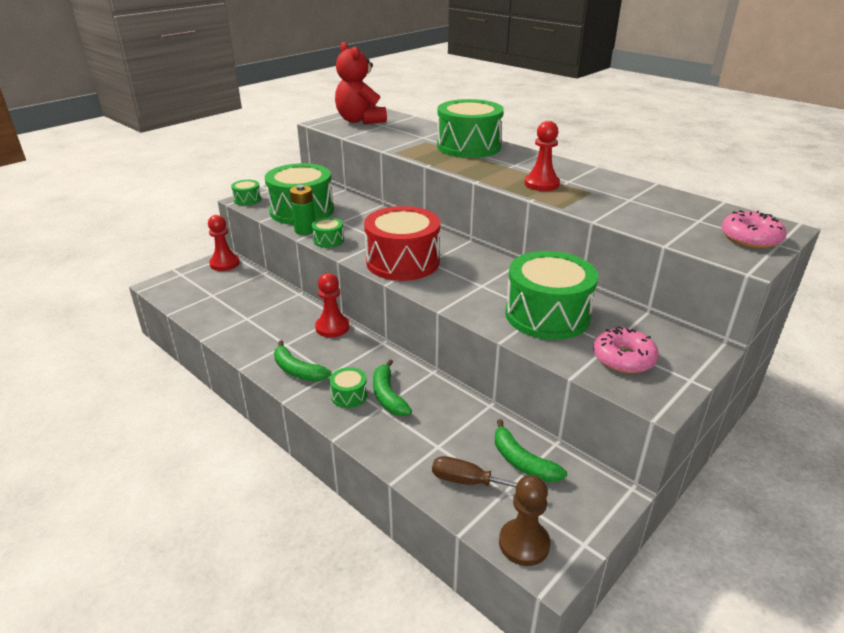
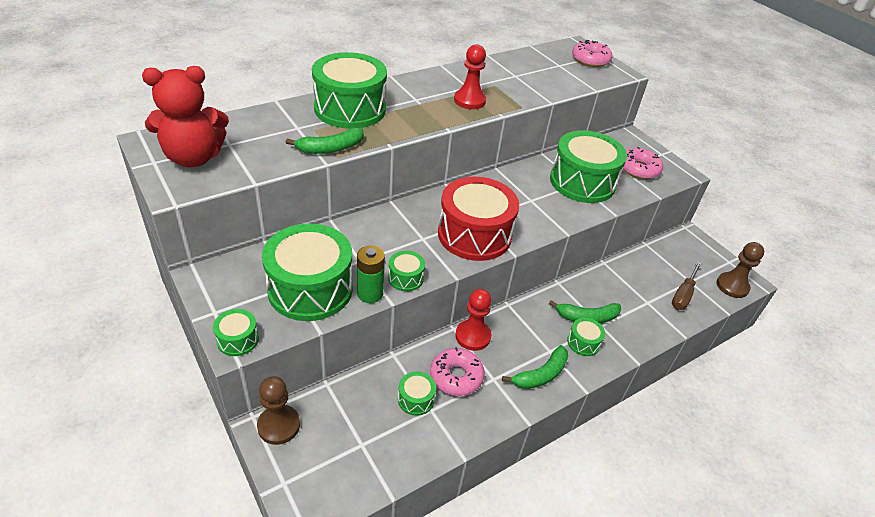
camera: 80 degrees left, 10 degrees up
(224, 263) = (279, 425): red pawn -> brown pawn
(256, 310) = (416, 399): none -> green drum
(283, 325) = (456, 376): none -> pink donut
(522, 462) = (663, 265): green banana -> green banana (331, 148)

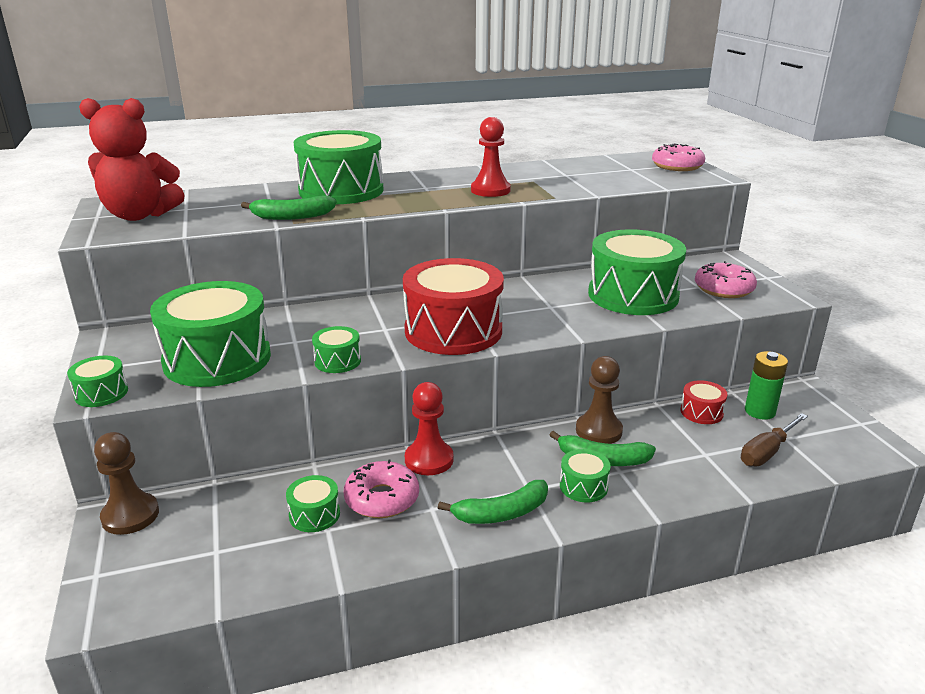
camera: 20 degrees right, 15 degrees down
(370, 293) = (284, 370): green battery -> green battery (760, 411)
(633, 265) = (701, 412): none -> red drum
(732, 286) = (854, 451): brown pawn -> brown pawn (598, 431)

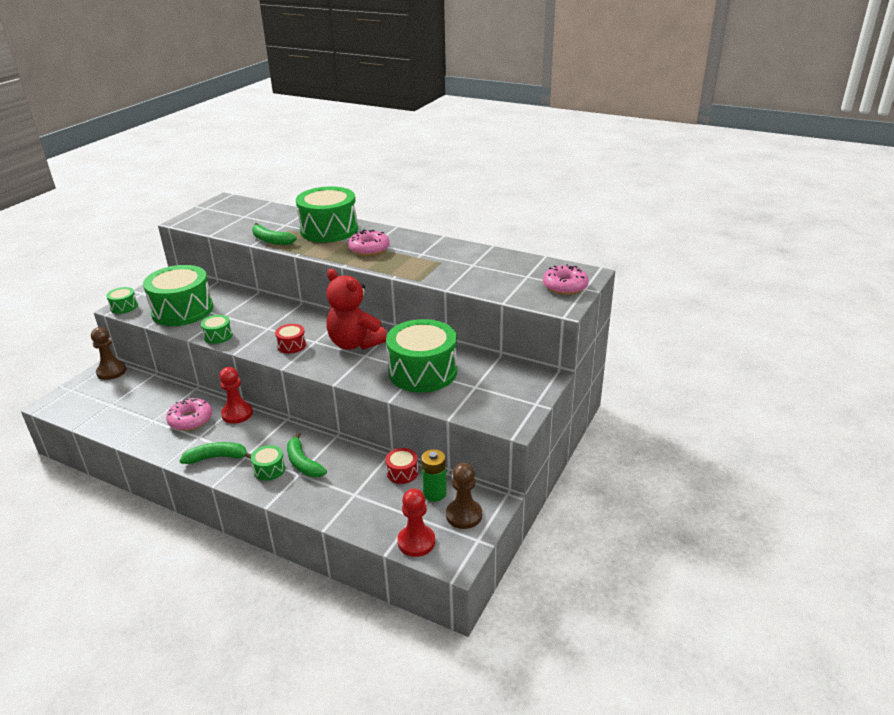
camera: 45 degrees right, 5 degrees up
(139, 215) = (219, 214): red teddy bear -> red teddy bear (355, 343)
(314, 515) = (159, 411): green drum -> none
(453, 331) = (292, 345): red drum -> red drum, size x0.44
(490, 190) = (399, 260): red pawn -> red pawn (416, 542)
(501, 513) = (217, 457): green banana -> green banana turned 150 degrees clockwise
(598, 431) = (331, 448): brown pawn -> brown pawn (464, 515)
(723, 289) = (485, 396): pink donut -> pink donut (369, 249)
(767, 452) = (386, 515): brown screwdriver -> none

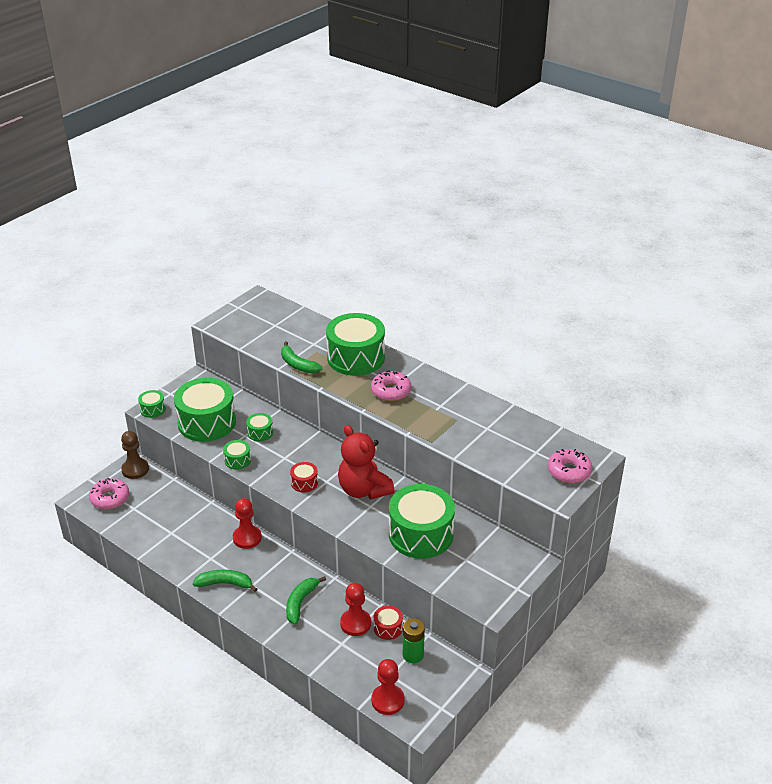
camera: 10 degrees right, 5 degrees up
(190, 420) = (204, 538): pink donut -> pink donut (110, 498)
(269, 469) = (270, 604): green drum -> green drum (260, 432)
(303, 463) = (300, 602): green banana -> green banana turned 45 degrees clockwise
(366, 473) = (355, 623): none -> red pawn
(464, 515) = (434, 681): brown pawn -> none

